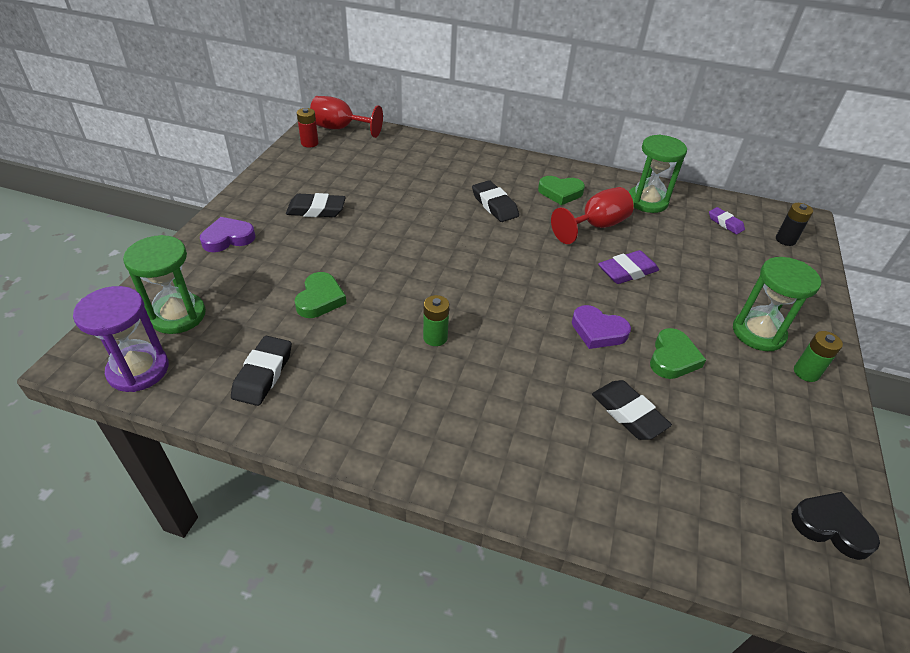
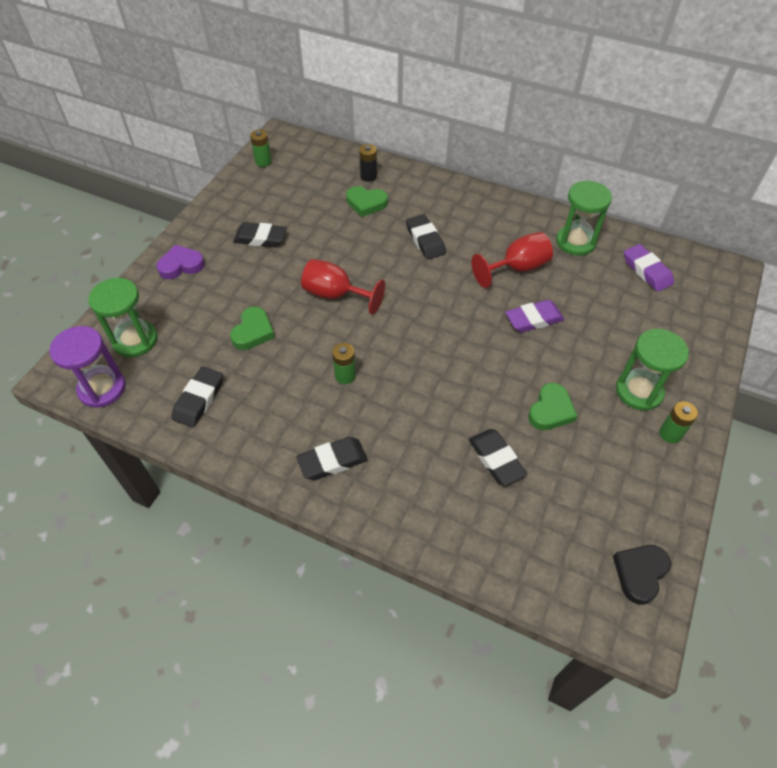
camera: 10 degrees right, 10 degrees up
(309, 143) = (263, 162): red battery -> green battery
(340, 128) = (294, 145): red goblet -> red goblet (335, 295)
(438, 430) = (332, 461): none -> black eraser
(560, 193) = (492, 228): green heart -> green heart (366, 203)
(598, 331) = (490, 379): purple heart -> none
(725, 223) = (646, 271): purple eraser -> purple eraser, size x1.55
(785, 240) = (702, 293): black battery -> black battery (368, 176)
(831, 527) = (640, 573): black heart -> black heart turned 90 degrees counterclockwise

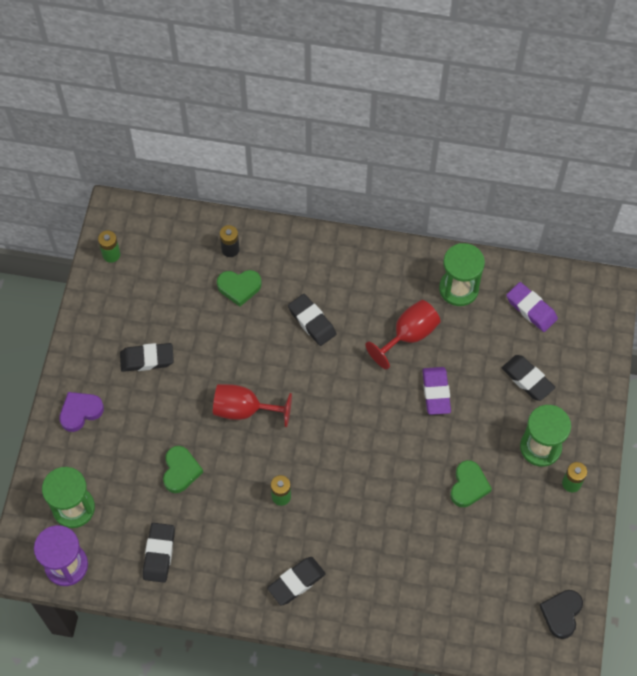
camera: 15 degrees left, 10 degrees up
(496, 459) = (432, 545): black eraser -> black eraser (527, 379)
(534, 319) = (436, 392): purple eraser -> purple eraser turned 60 degrees counterclockwise

